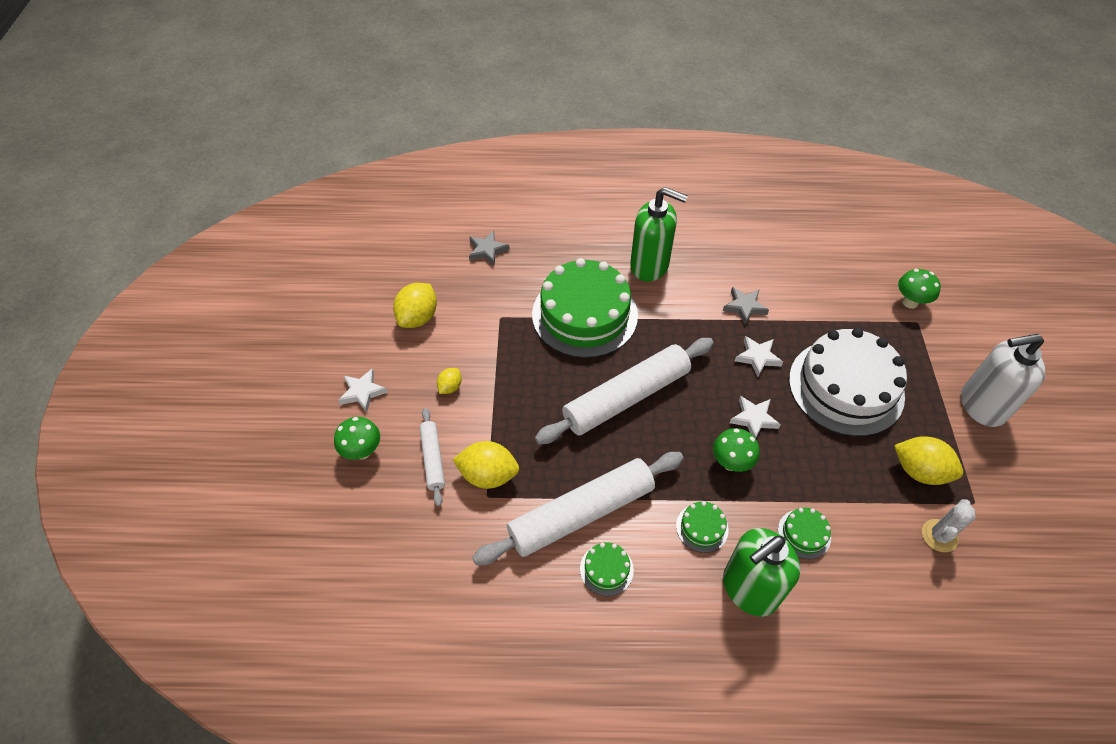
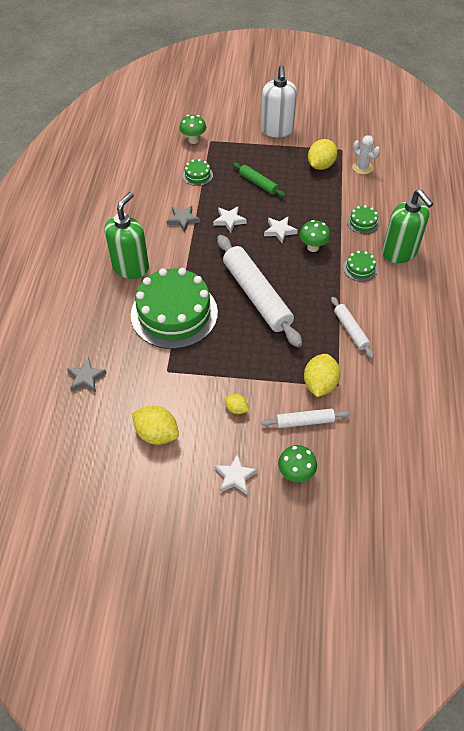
camera: 85 degrees left, 0 degrees up
(581, 513) = (350, 330): white rolling pin -> white rolling pin, size x0.49
(606, 569) = (391, 320): green cake -> green cake (197, 175)
(846, 387) = (258, 183): white cake -> green rolling pin

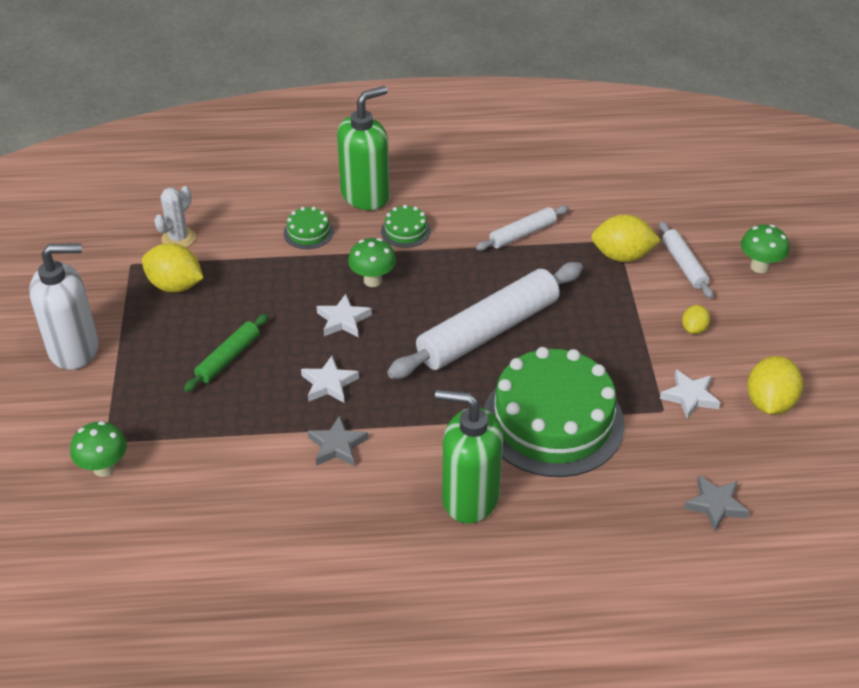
camera: 100 degrees left, 10 degrees down
(197, 175) = (212, 444): green cake -> none
(235, 476) = (791, 318): white star -> white star (690, 397)

